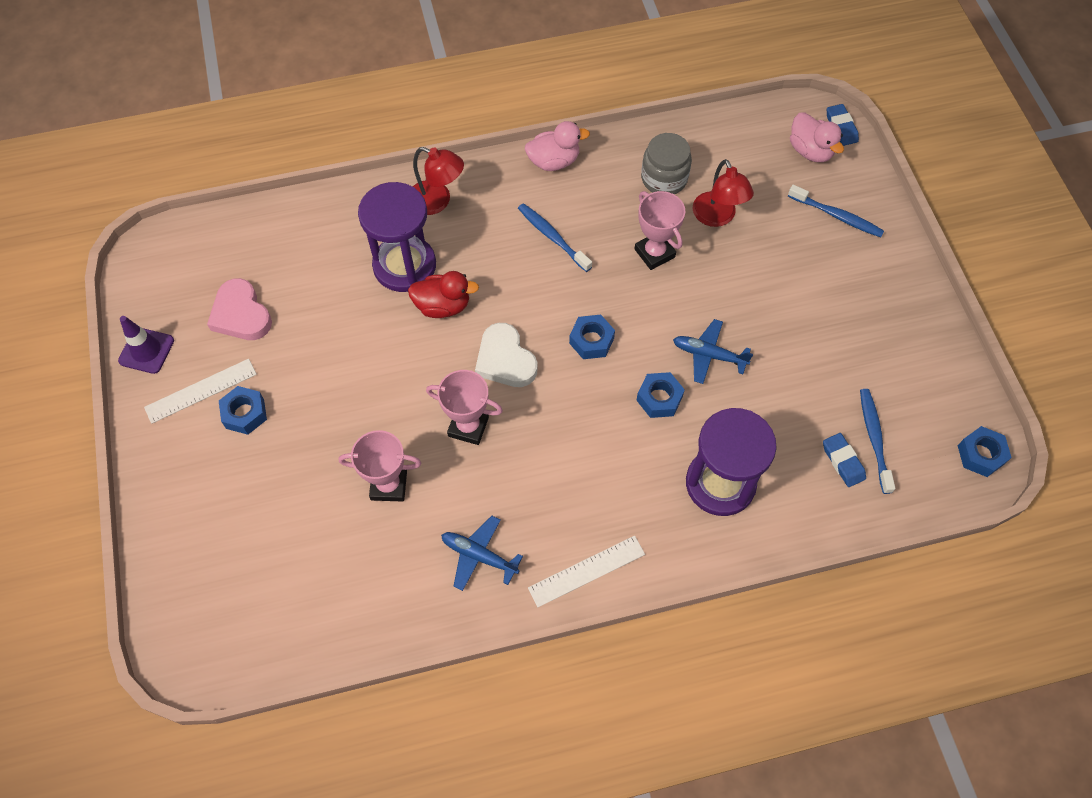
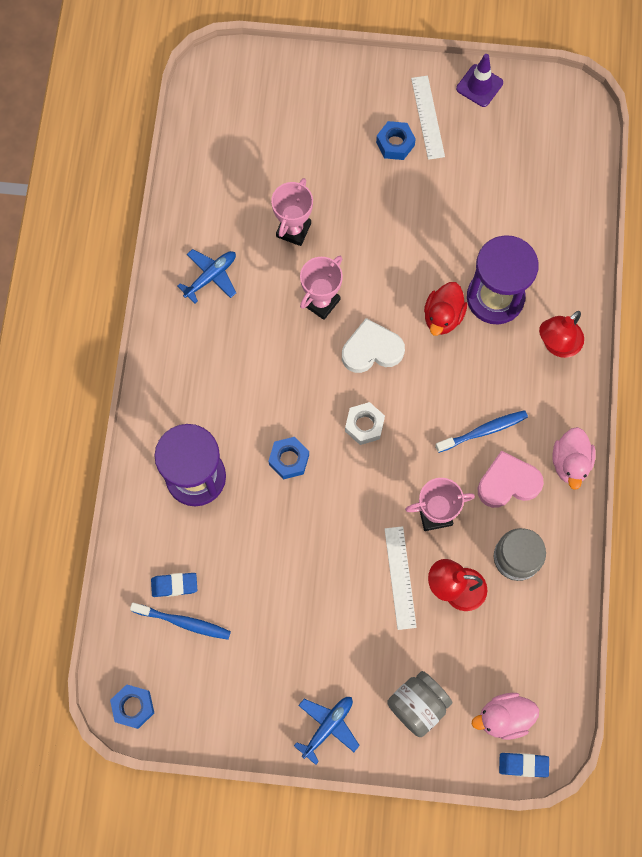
camera: 110 degrees right, 10 degrees up
(241, 314) = (490, 160): pink heart -> pink heart (508, 482)
(586, 571) = (167, 348): white ruler -> white ruler (400, 577)
(591, 341) = (364, 425): blue nut -> white nut
(708, 355) = (314, 518): blue plane -> blue plane (328, 726)
(837, 216) = (417, 705): blue toothbrush -> grey jar

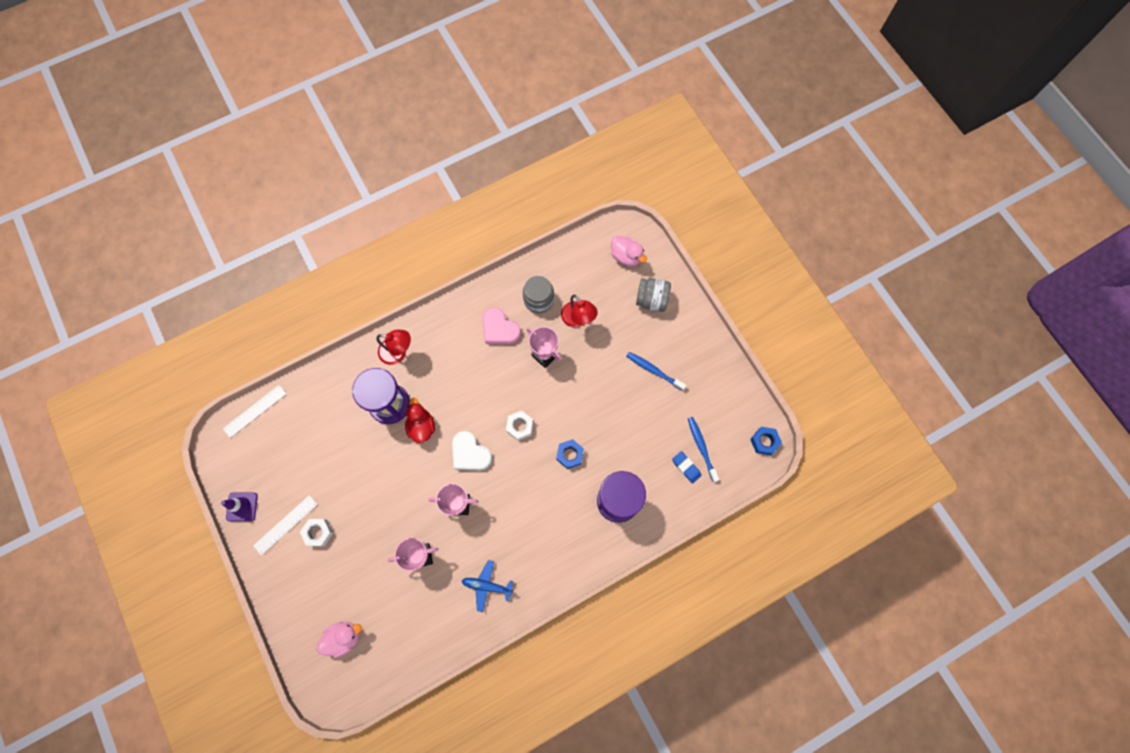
camera: 125 degrees left, 0 degrees up
(328, 726) = (696, 336): blue plane -> none
(395, 144) = (318, 533): blue nut -> white nut
(400, 577) = (592, 351): white ruler -> white ruler (255, 411)
(443, 316) = (421, 426): red duck -> red duck turned 90 degrees counterclockwise
(483, 431) = (478, 360): blue toothbrush -> blue toothbrush (653, 370)
(523, 765) = (642, 234): blue eraser -> none
(570, 463) = (466, 304): pink duck -> pink duck (344, 637)

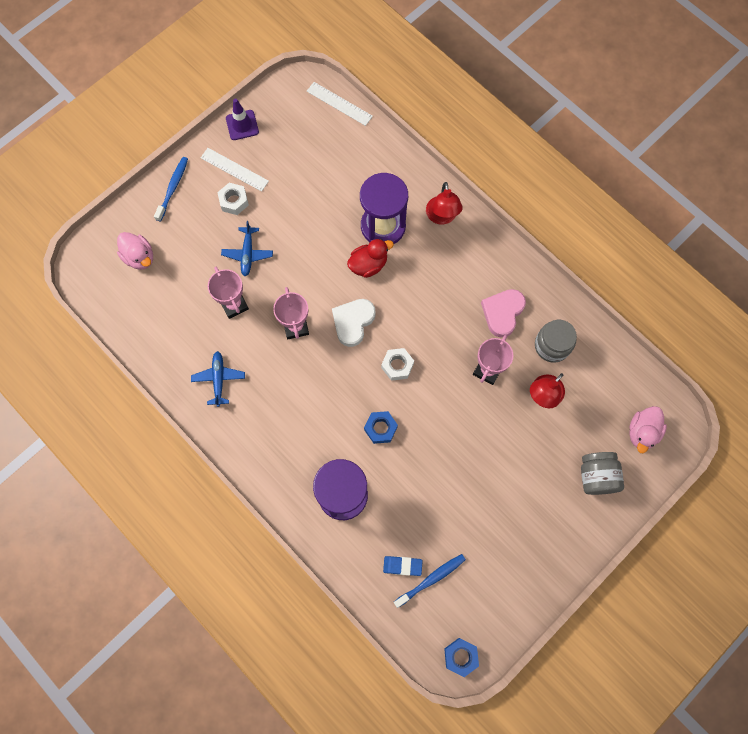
camera: 75 degrees right, 0 degrees up
(375, 532) = (247, 254): none -> blue plane
(653, 370) = (508, 500): blue toothbrush -> blue toothbrush (173, 188)
(686, 467) = (402, 566): blue eraser -> blue eraser turned 60 degrees clockwise

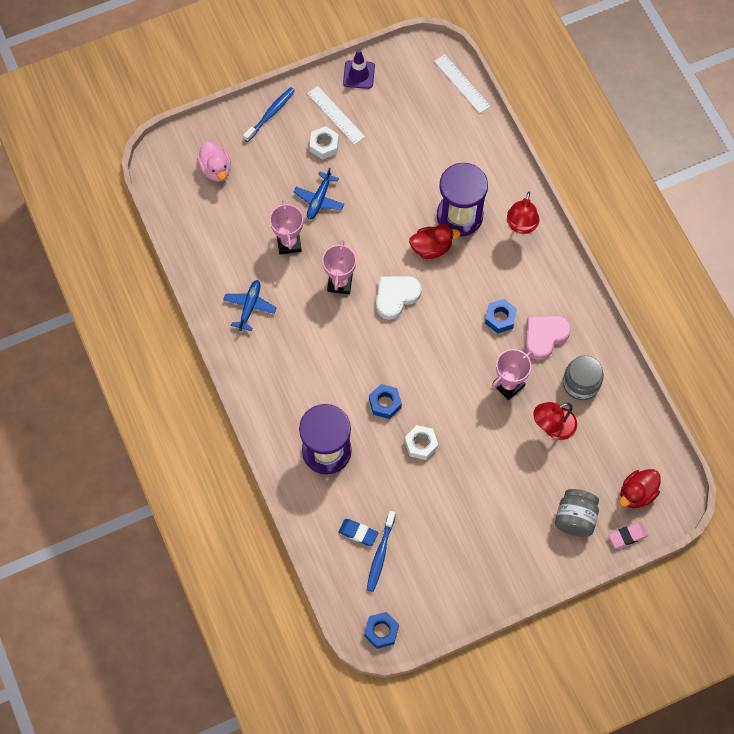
camera: 20 degrees right, 5 degrees down
(397, 366) = (423, 351): white nut -> white nut (421, 444)
(431, 579) = (380, 554): blue toothbrush -> blue toothbrush turned 120 degrees clockwise
(456, 309) = (500, 318): none -> blue nut
(642, 432) = (636, 493): pink duck -> red duck
(650, 476) = (627, 536): none -> pink eraser

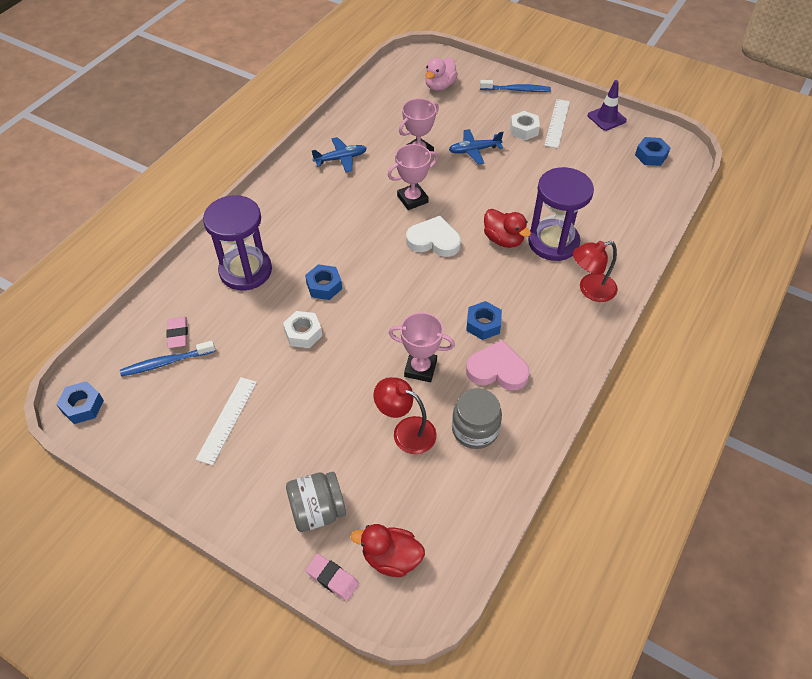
camera: 55 degrees right, 15 degrees down
(358, 533) = (178, 334): blue eraser -> pink eraser
(424, 78) = (651, 156): none -> blue nut
(462, 83) = (675, 180): white ruler -> white ruler (227, 420)

